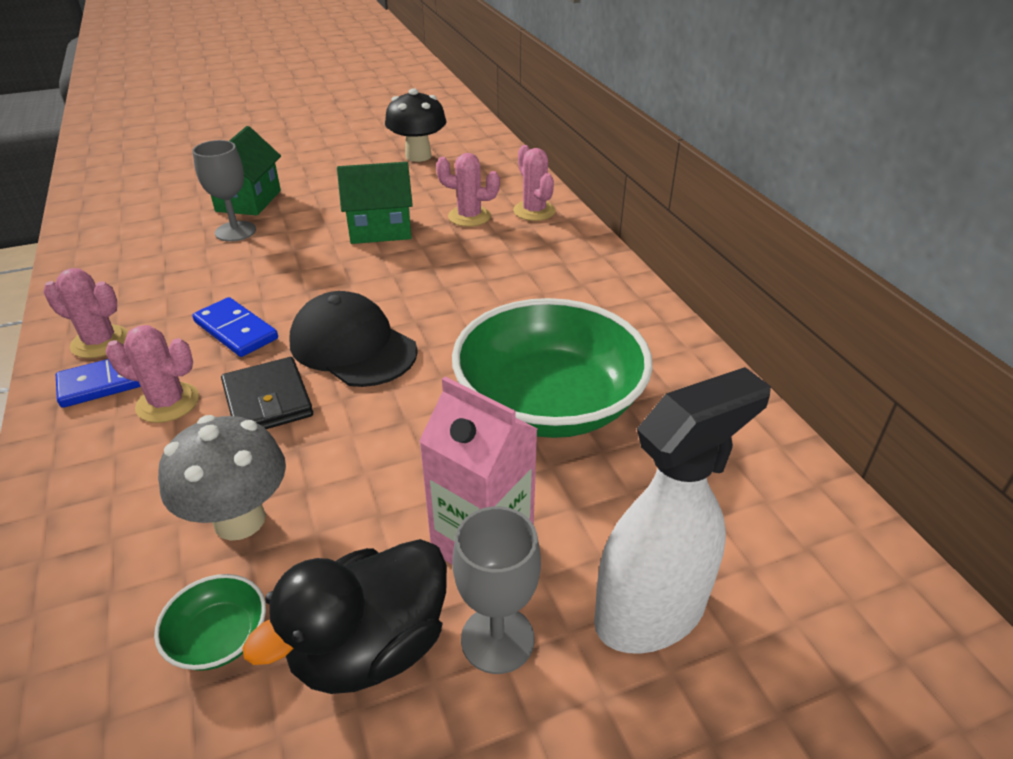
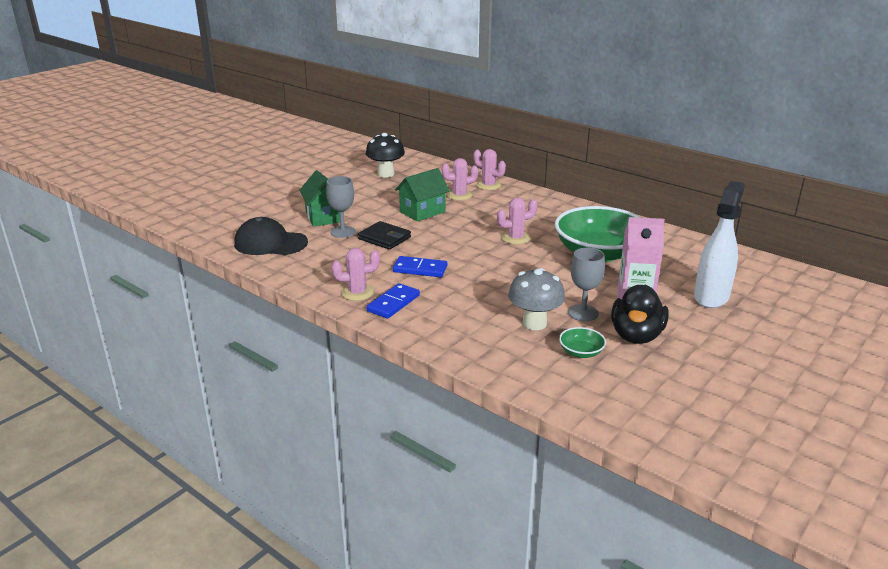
camera: 30 degrees left, 10 degrees down
(168, 403) = (436, 302): pink cactus -> pink cactus (515, 238)
(268, 401) = (481, 287): black wallet -> black wallet (384, 238)
(352, 346) = (487, 259): black cap -> black cap (270, 243)
(497, 639) = (673, 319): grey goblet -> grey goblet (583, 313)

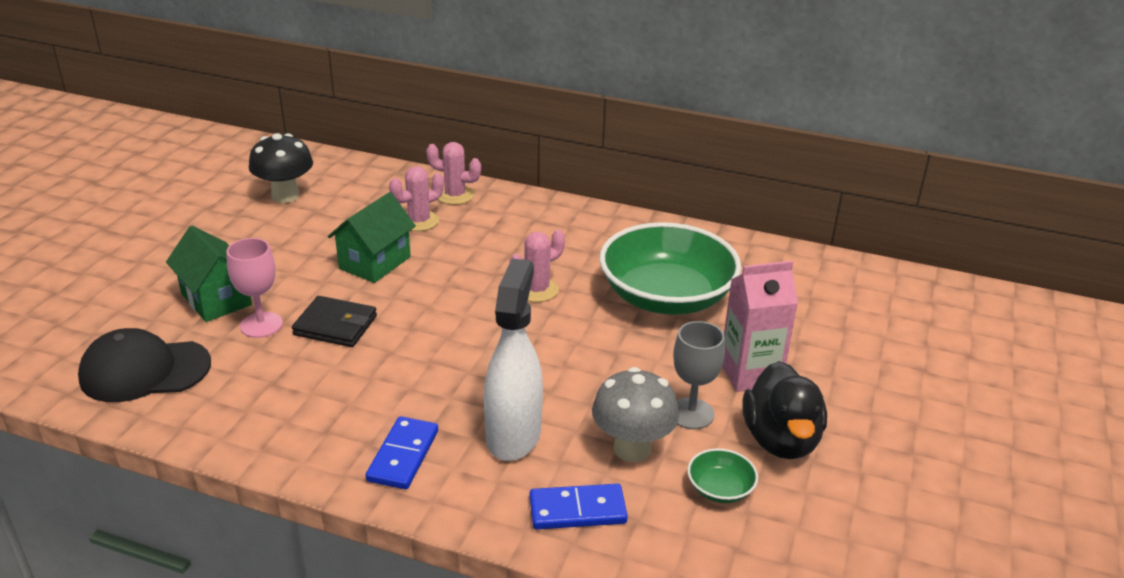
camera: 20 degrees left, 5 degrees up
(343, 232) = (261, 325): grey goblet -> pink goblet
(357, 293) = (336, 446): pink cactus -> none
(420, 269) = (417, 378): blue domino -> blue domino (577, 510)
(711, 297) = (845, 348): white spray bottle -> white spray bottle (513, 435)

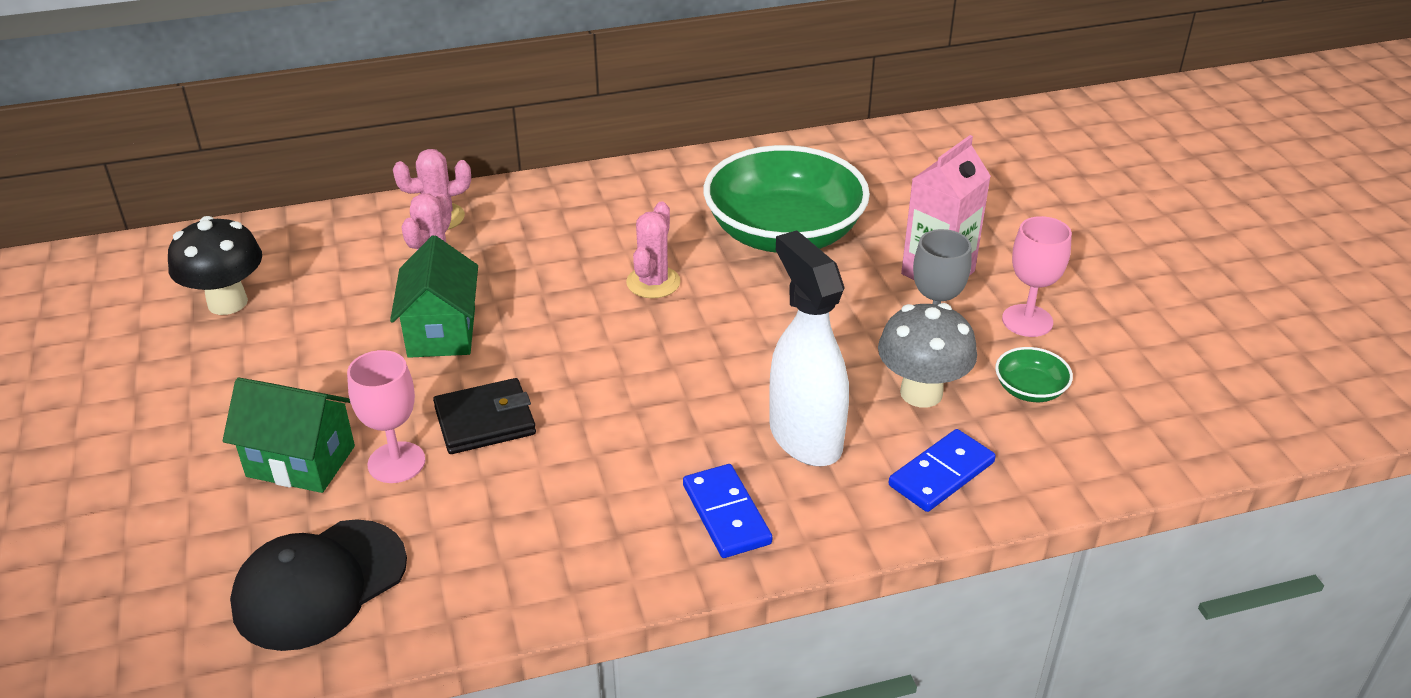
camera: 35 degrees left, 5 degrees up
(780, 440) = (1027, 321): black duck -> pink goblet

